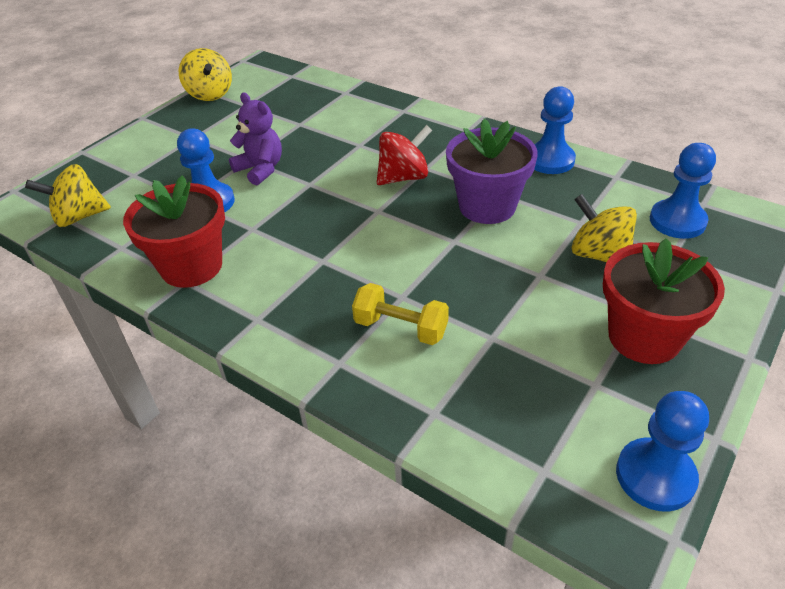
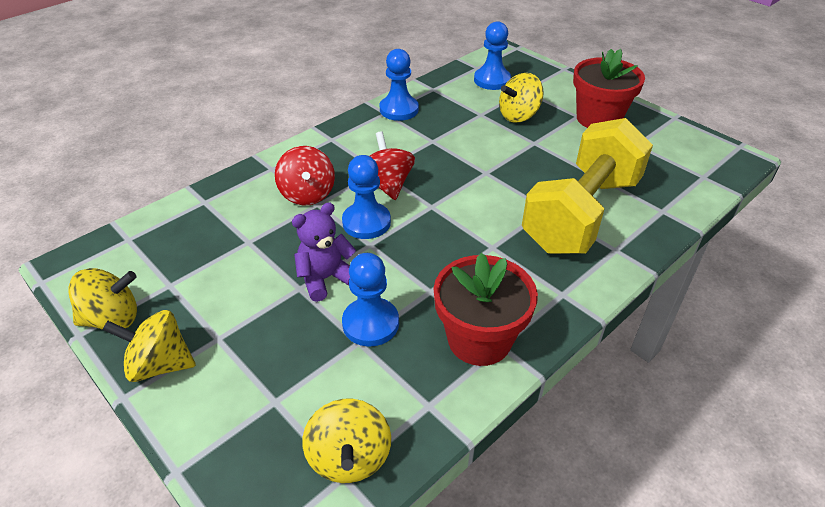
camera: 80 degrees left, 0 degrees up
(168, 122) = (160, 364): none -> yellow spinning top
(371, 136) = (307, 194): none -> red spinning top
(400, 328) = (581, 213): yellow dumbbell -> yellow dumbbell, size x2.26
(487, 206) = (447, 149): purple flower pot -> none
(655, 476) = (702, 141): blue pawn -> blue pawn (366, 222)

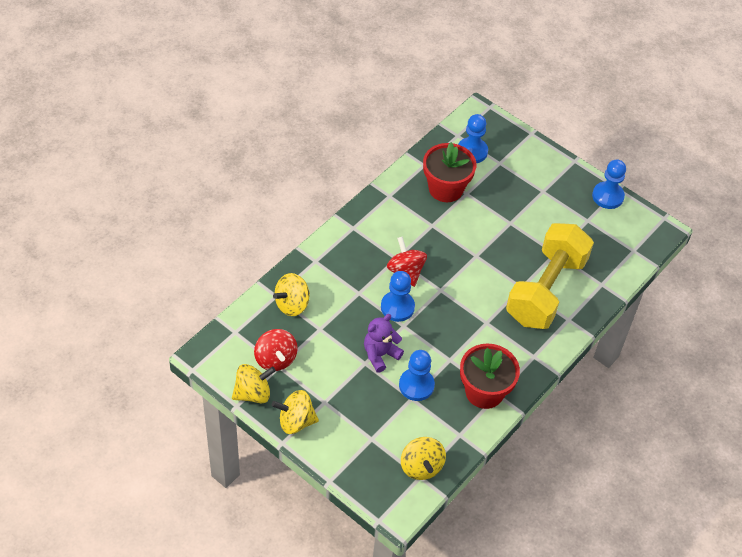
camera: 10 degrees left, 10 degrees up
(307, 194) = (349, 284): red spinning top -> red spinning top (275, 359)
(399, 110) = (400, 191): blue pawn -> blue pawn (607, 196)
(518, 115) = (496, 193): yellow spinning top -> yellow spinning top (292, 304)
(598, 119) = (559, 194): red flower pot -> red flower pot (445, 189)

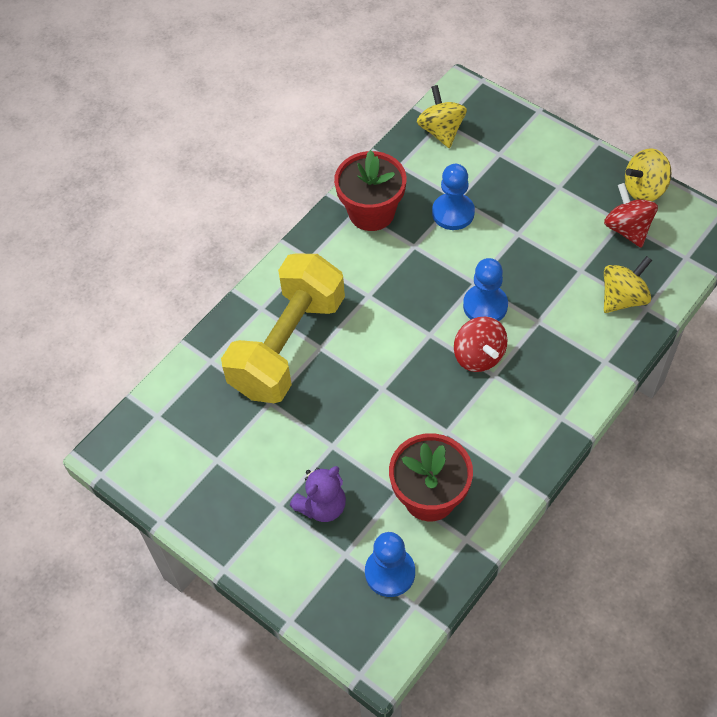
camera: 175 degrees left, 5 degrees up
(296, 421) = (588, 164): yellow spinning top -> none
(380, 355) = (500, 244): purple teddy bear -> purple teddy bear (322, 506)
(607, 196) = (180, 505): blue pawn -> none

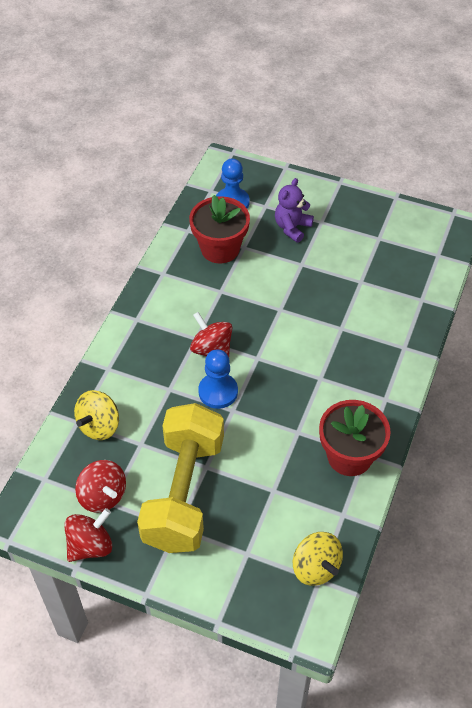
camera: 160 degrees right, 5 degrees down
(287, 345) = (368, 324): yellow dumbbell -> yellow dumbbell (184, 492)
(453, 213) = (273, 473): blue pawn -> none
(644, 189) = (90, 545): yellow spinning top -> red spinning top

